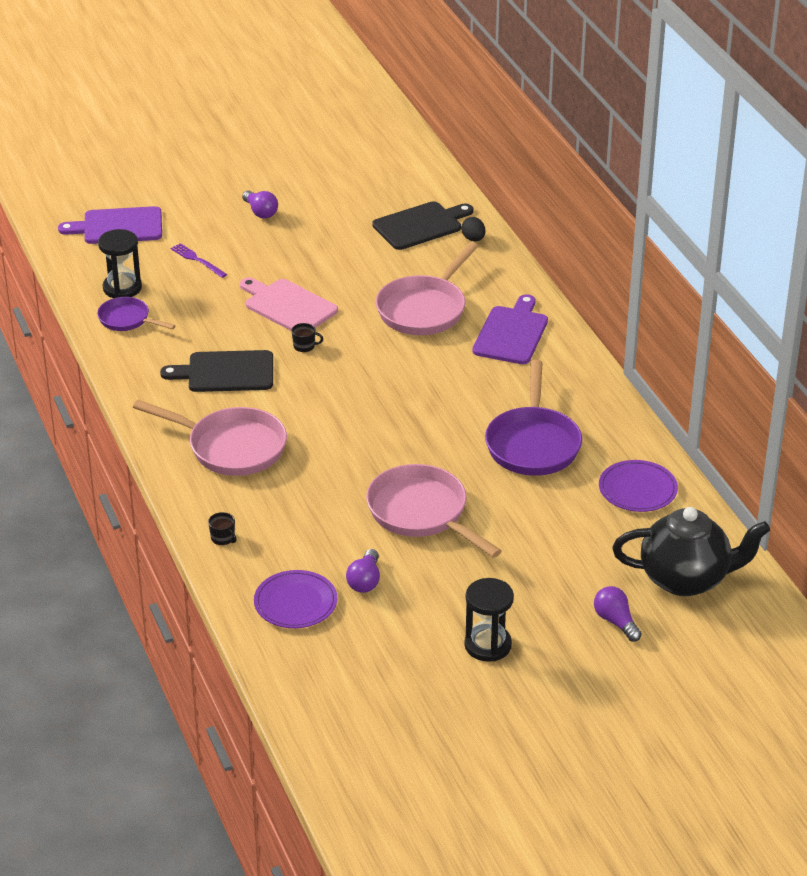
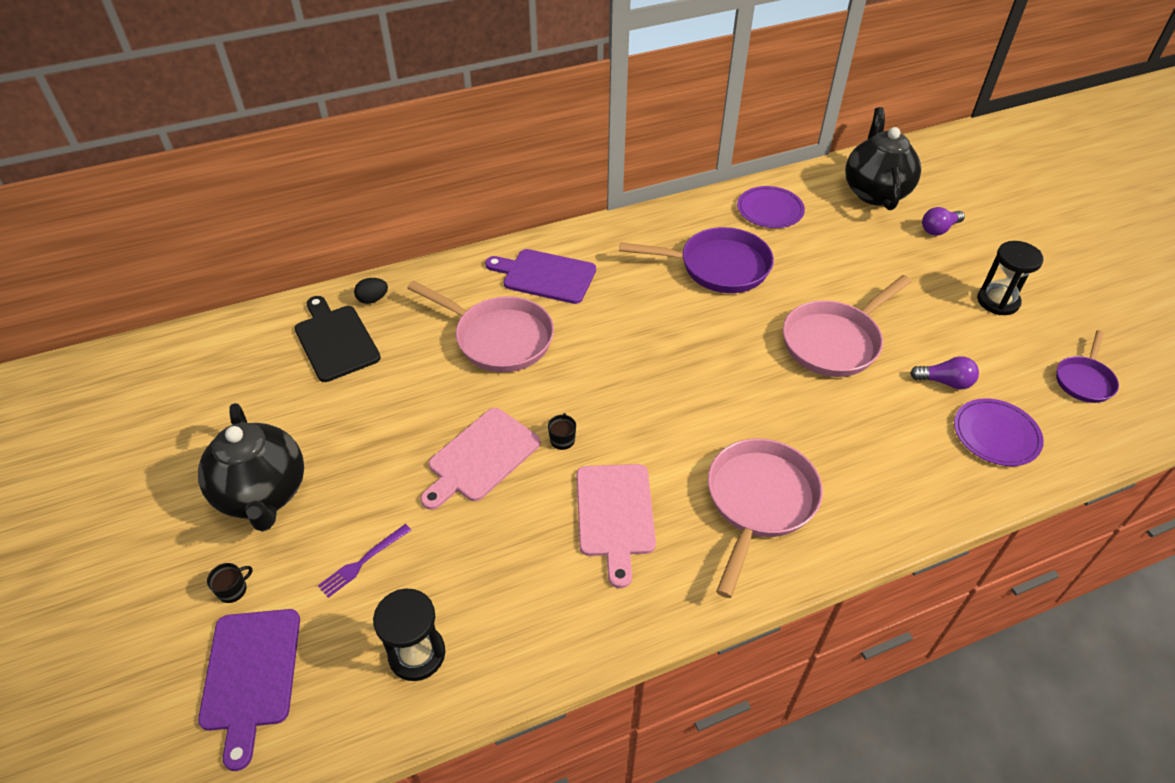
camera: 90 degrees left, 10 degrees up
(127, 320) = (496, 640): purple pan -> purple pan (1084, 380)
(223, 538) = (917, 501): black mug -> black mug (233, 589)
(226, 372) = (615, 515): black cutting board -> pink cutting board
(260, 212) = (263, 494): purple light bulb -> black teapot

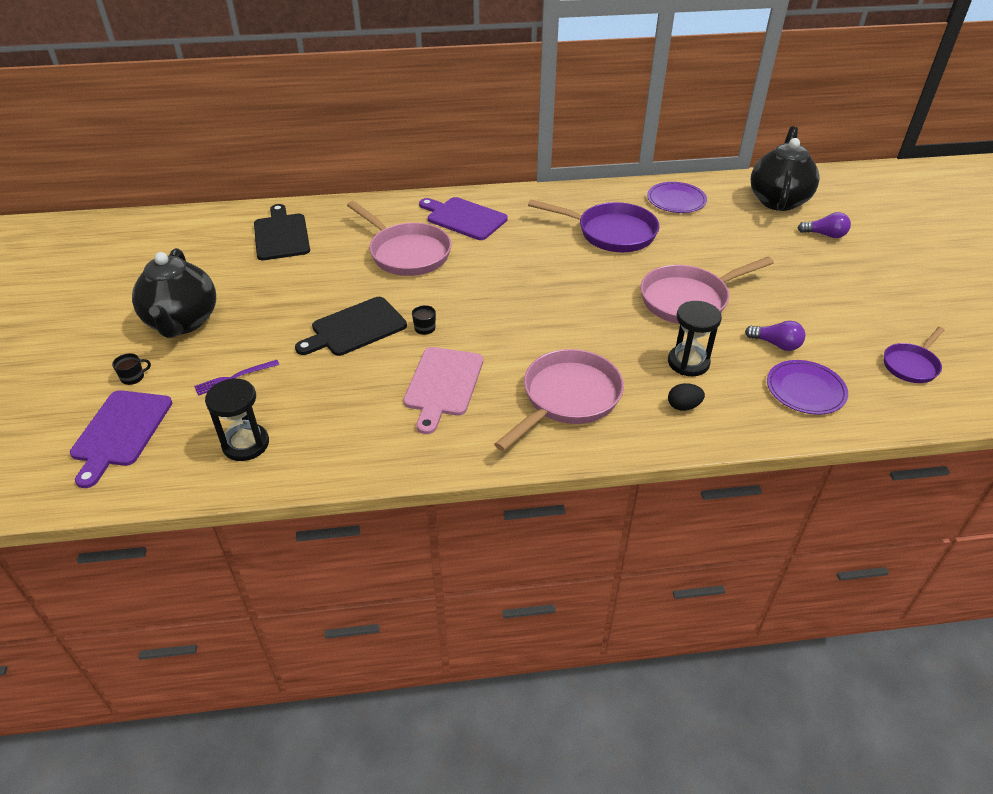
camera: 15 degrees right, 5 degrees down
(373, 299) = (322, 213): black egg -> black egg (683, 406)
(481, 457) = (355, 328): pink cutting board -> black cutting board
(939, 229) = (825, 235): purple light bulb -> purple light bulb turned 150 degrees counterclockwise
(998, 301) = (855, 294): black hourglass -> black hourglass (688, 362)

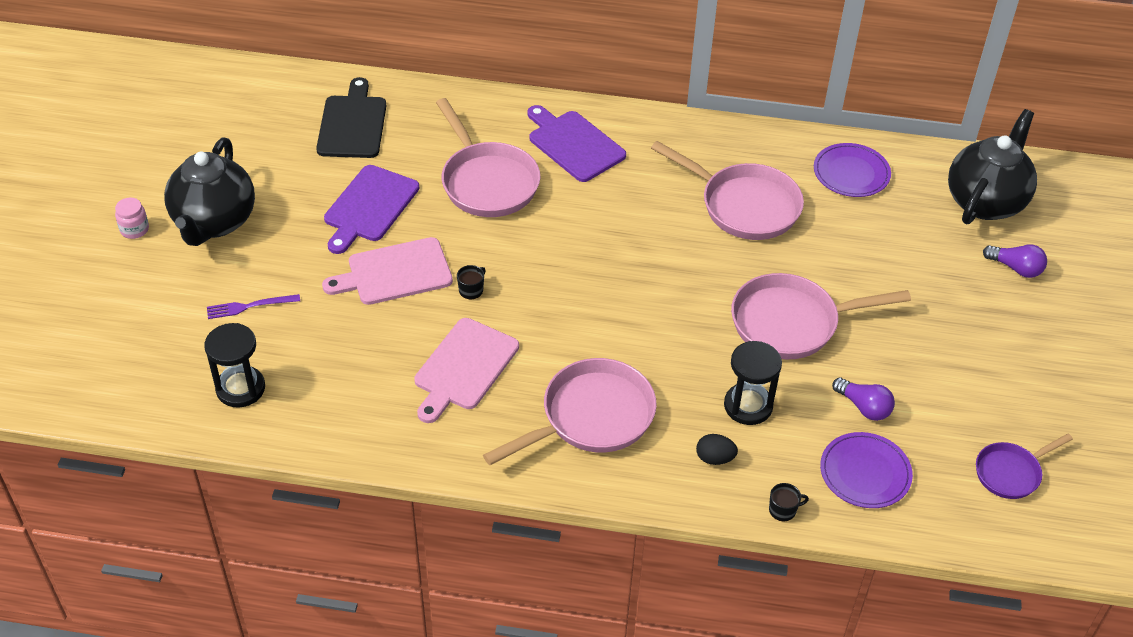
camera: 15 degrees right, 5 degrees up
(110, 341) = (134, 229): none -> pink jar
(120, 432) = (123, 343): purple cutting board -> purple cutting board (369, 207)
(133, 377) = (148, 280): black mug -> black mug (783, 510)
(355, 328) = (395, 273): black cutting board -> pink cutting board
(611, 233) = (744, 205): purple pan -> pink pan

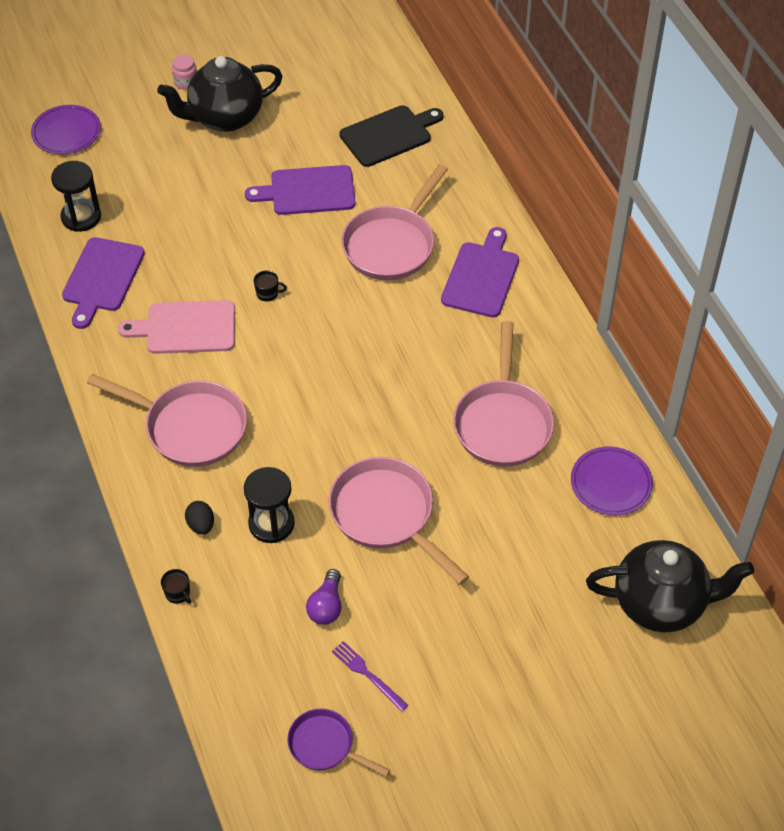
camera: 60 degrees right, 5 degrees up
(249, 306) = (159, 180): purple fork -> purple fork (367, 674)
(341, 406) = (102, 278): none -> purple cutting board
(395, 273) = (251, 241): pink cutting board -> none
(865, 473) = (253, 635): purple plate -> purple plate (66, 132)
(1015, 268) = (587, 661): purple light bulb -> none

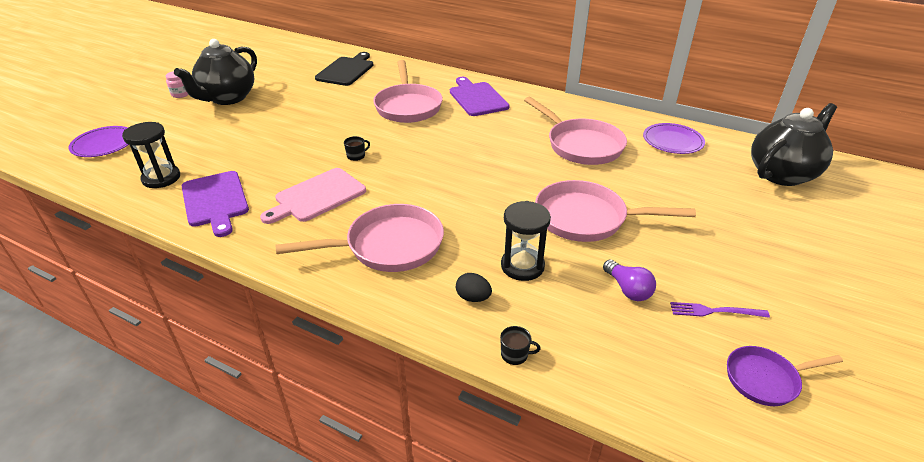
camera: 40 degrees left, 15 degrees down
(308, 191) = (325, 106): purple cutting board -> none

